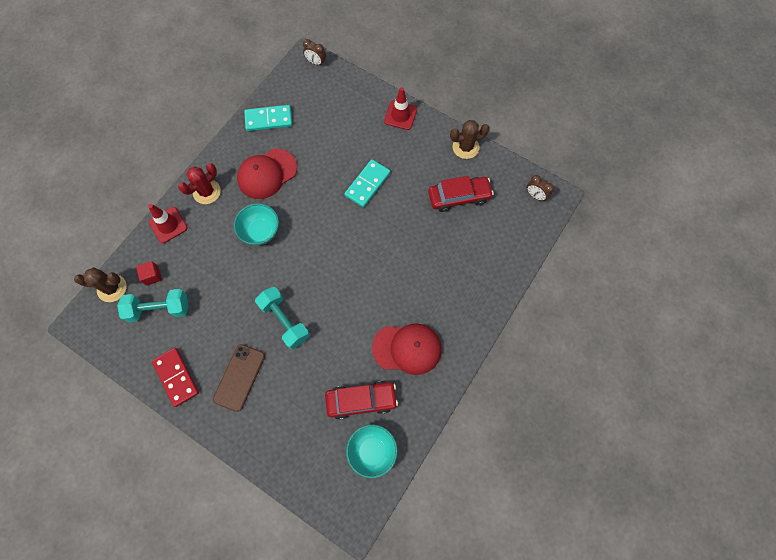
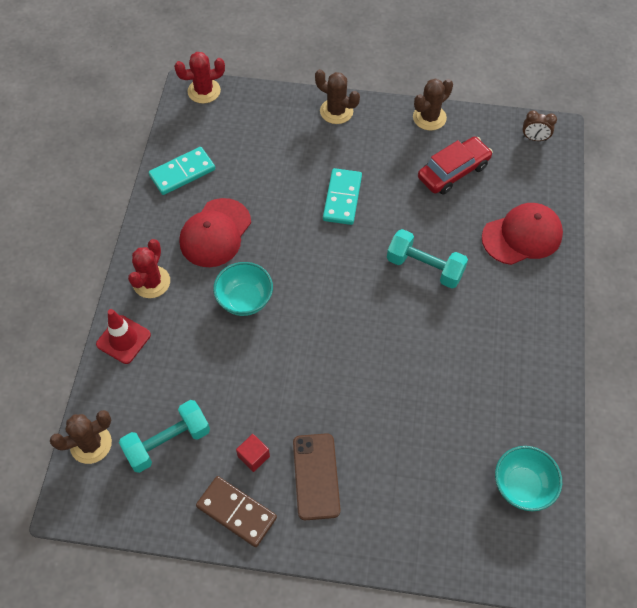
camera: 25 degrees left, 10 degrees down
(152, 276) = (136, 407): red cube -> red cube (253, 456)
(176, 377) = (236, 512): red domino -> brown domino
(285, 321) = (333, 387): turquoise dumbbell -> turquoise dumbbell (425, 267)
(316, 62) = (204, 91): brown clock -> red cactus
(361, 400) = (476, 436): red car -> none
(400, 115) = (336, 111): red traffic cone -> brown cactus
(407, 348) = (493, 355): red cap -> red cap (522, 236)

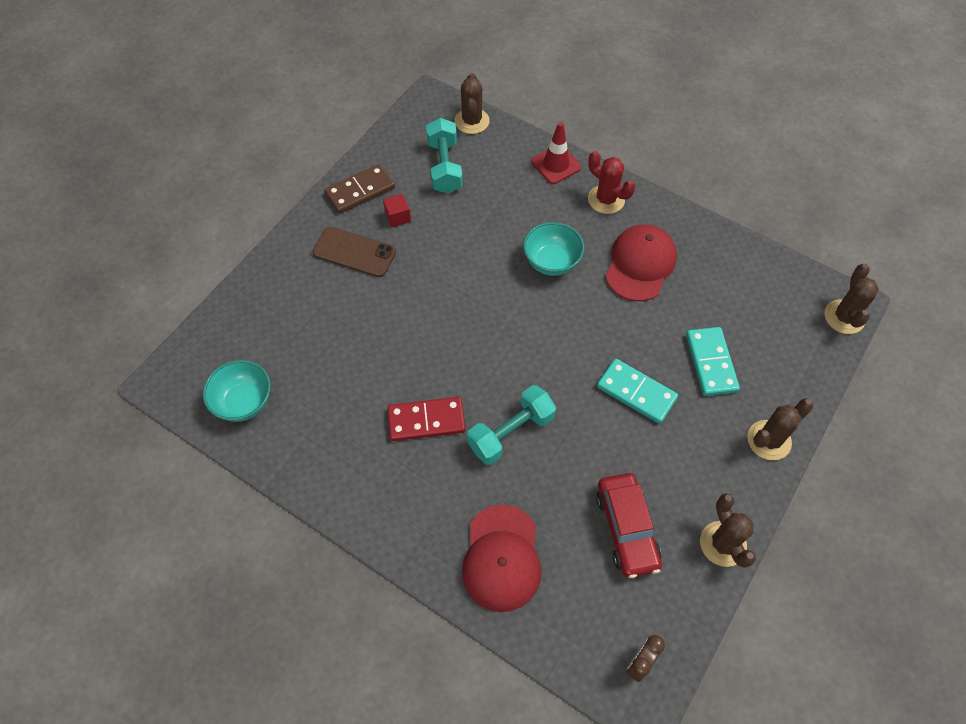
camera: 115 degrees right, 0 degrees up
(182, 172) = (729, 261): turquoise domino -> turquoise domino (711, 363)
(204, 91) = (844, 317): red cactus -> brown cactus
(215, 233) = (640, 264): red cap -> red cap turned 60 degrees clockwise
(450, 330) = (426, 421): none -> red domino

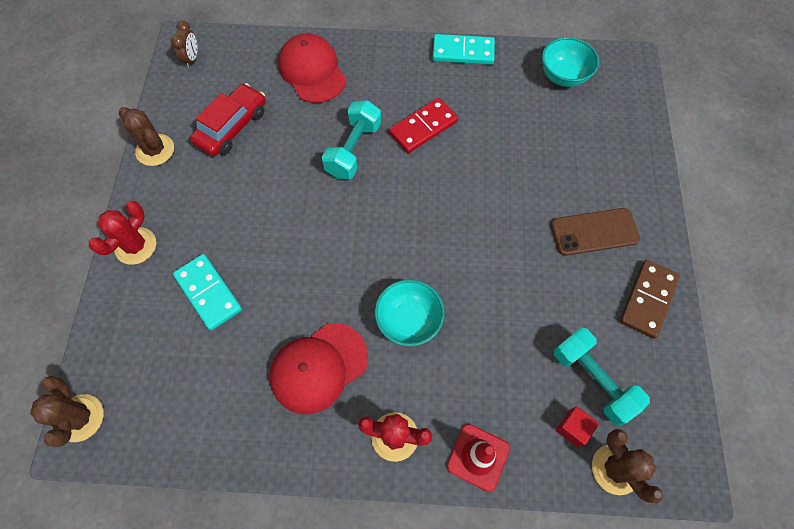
camera: 150 degrees right, 5 degrees up
(398, 217) = (588, 290): red cube -> red cube (573, 428)
(626, 529) = (232, 127): red car -> red car turned 75 degrees clockwise
(636, 392) = (266, 231): turquoise domino -> turquoise domino (463, 52)
(640, 264) = (319, 367): red cap -> red cap turned 60 degrees clockwise
(769, 440) = (136, 246): brown cactus -> red cactus

